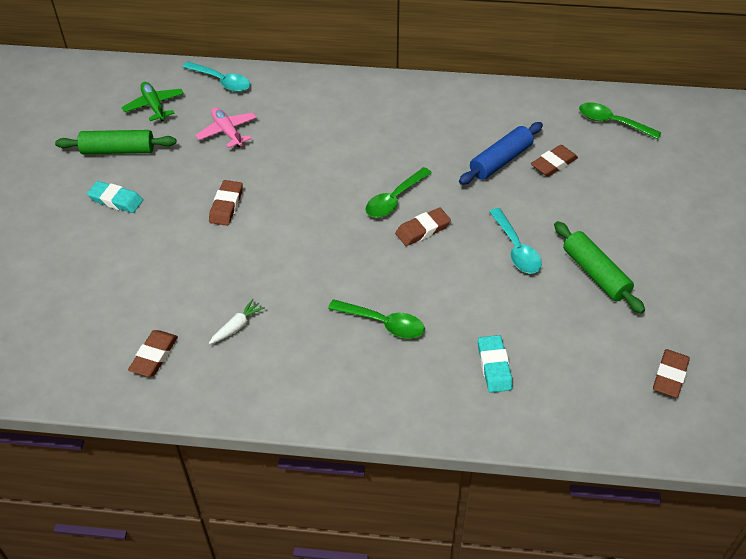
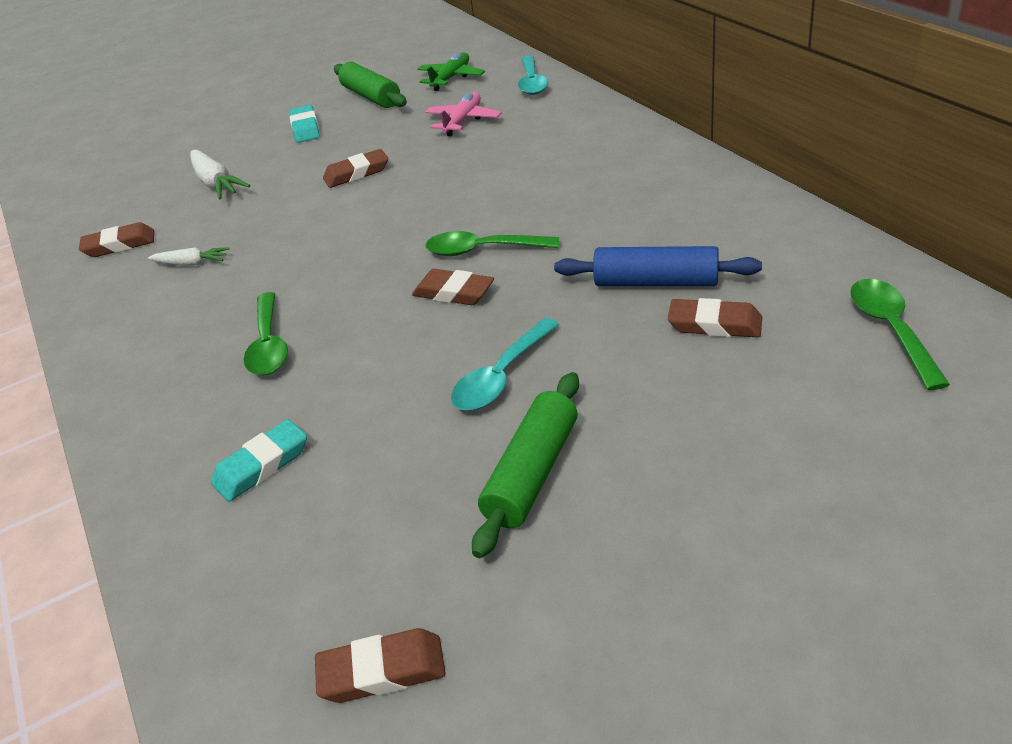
camera: 60 degrees right, 10 degrees down
(133, 275) = (216, 183): none -> white carrot

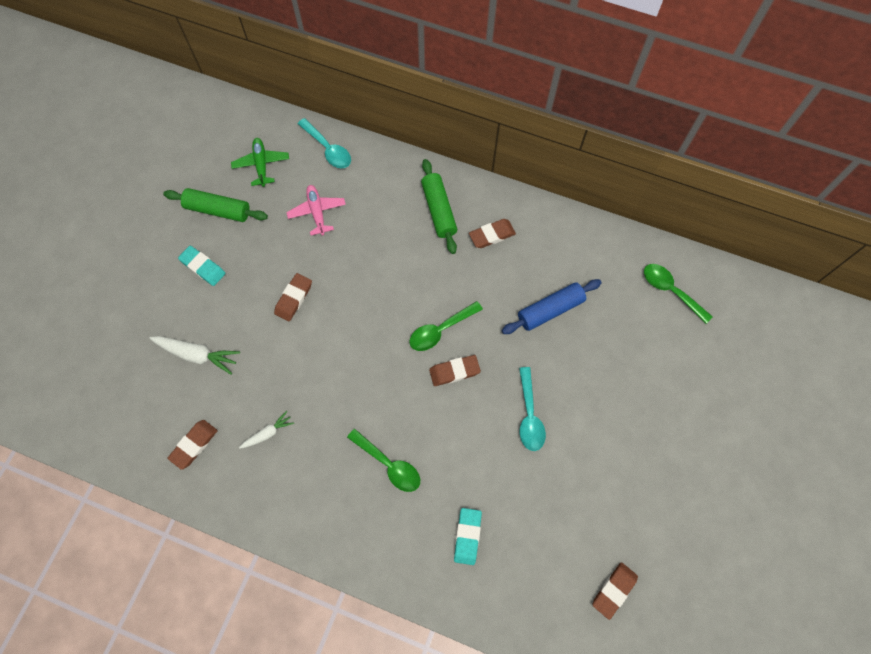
camera: 45 degrees left, 30 degrees up
(532, 473) = (590, 462): green rolling pin -> green rolling pin (439, 210)
(714, 324) = (597, 326): brown eraser -> brown eraser (492, 235)

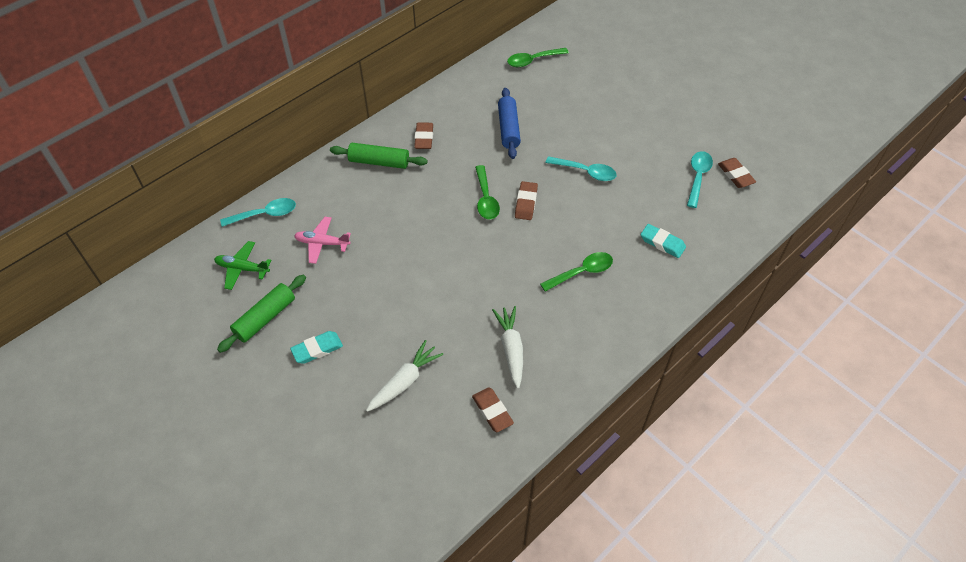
camera: 65 degrees left, 15 degrees down
(268, 433) = (511, 349): white carrot -> white carrot, size x1.66
(294, 298) = (395, 288): brown eraser -> none
(587, 545) = (698, 177): none -> turquoise spoon

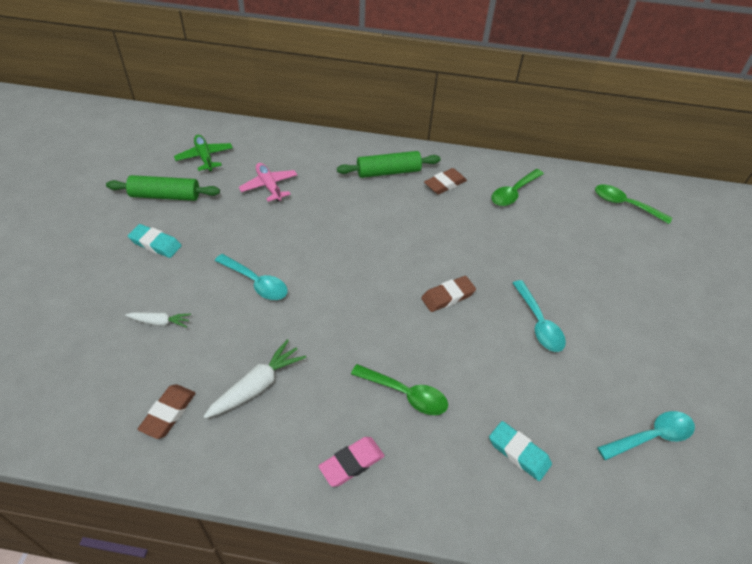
camera: 50 degrees right, 5 degrees down
(265, 214) = (269, 140): turquoise spoon -> turquoise spoon (256, 283)
(379, 162) = (388, 172): green rolling pin -> green rolling pin turned 75 degrees counterclockwise
(404, 381) = (160, 322): white carrot -> white carrot, size x0.60
(486, 199) = (421, 263): green spoon -> green spoon (513, 193)
(508, 128) = (522, 233): blue rolling pin -> none
(608, 328) = (351, 463): none -> pink eraser
(662, 243) = (519, 452): turquoise eraser -> turquoise eraser turned 45 degrees counterclockwise
(735, 175) = (702, 478): brown eraser -> none

